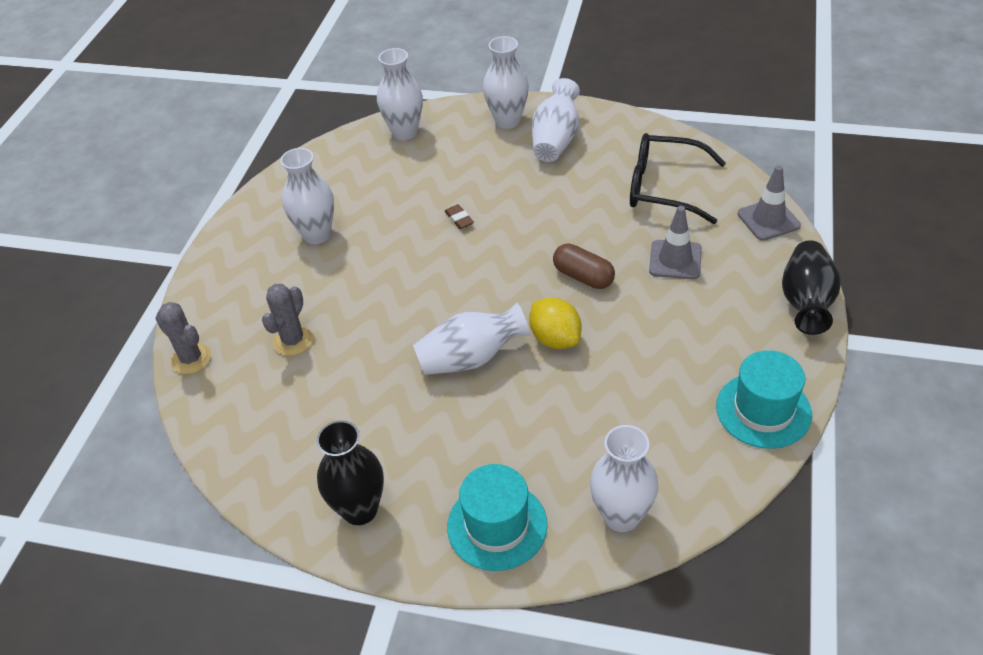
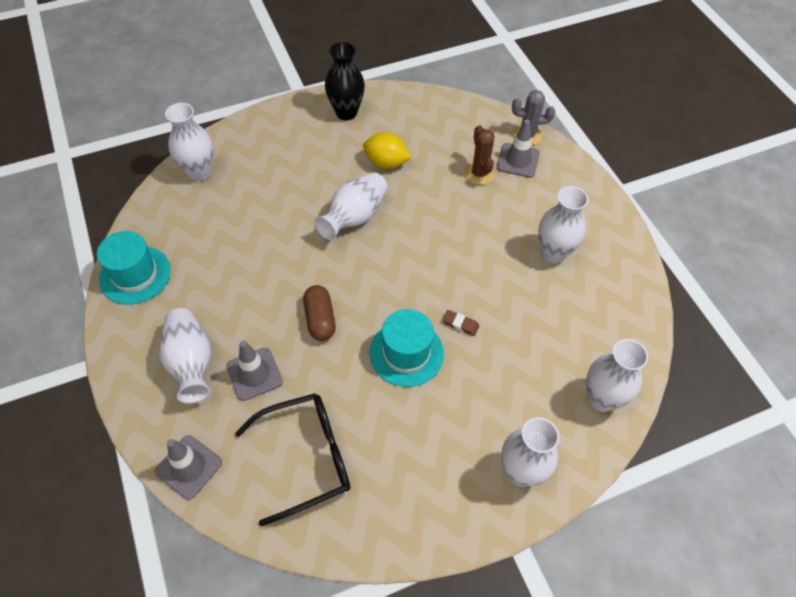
camera: 140 degrees right, 10 degrees up
(237, 335) = (518, 160): none -> grey traffic cone
(293, 341) = (479, 174): grey cactus -> brown cactus
(497, 525) = (266, 138): turquoise hat -> turquoise hat (406, 353)
(555, 339) = (307, 258): yellow lemon -> yellow lemon (386, 163)
(556, 140) = (452, 470): white vase -> white vase (191, 363)
(583, 276) = (320, 319): brown capsule -> brown capsule turned 75 degrees clockwise
(806, 302) = (127, 384): black vase -> none

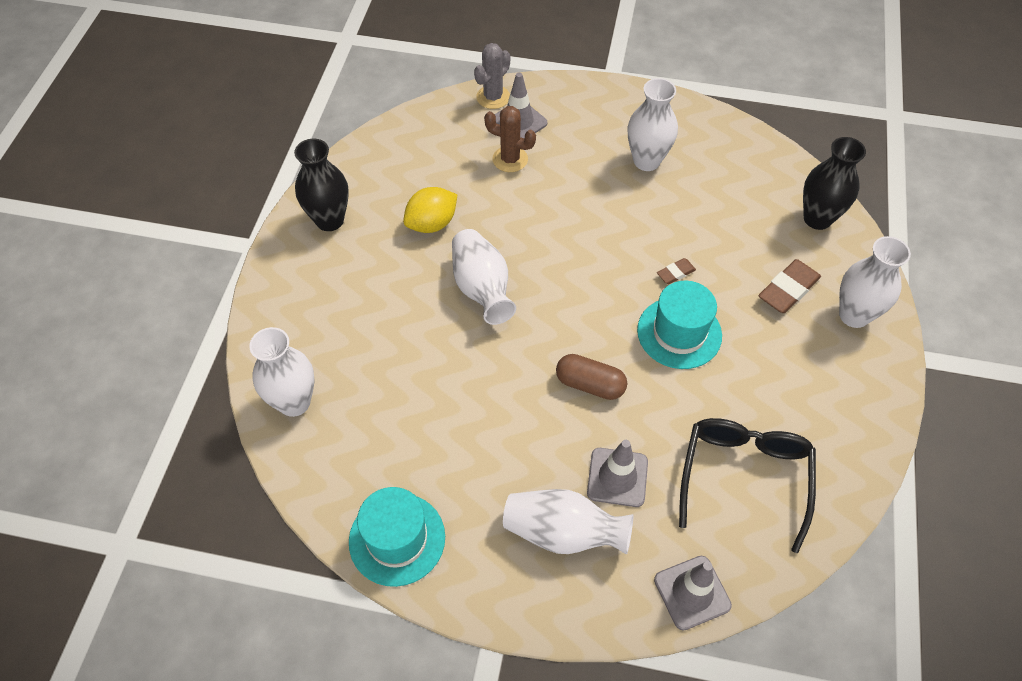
camera: 55 degrees left, 0 degrees up
(507, 410) = (788, 289): none -> brown eraser
(601, 399) = (817, 218): white vase -> black vase

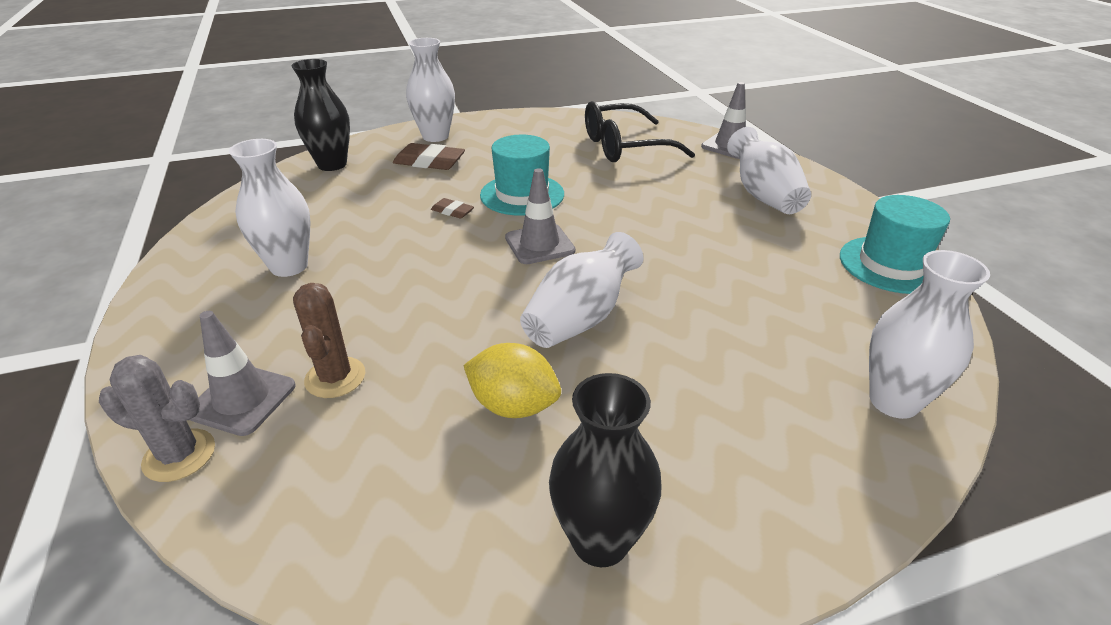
camera: 120 degrees left, 20 degrees down
(590, 384) = (623, 220): brown capsule -> none
(617, 477) = (689, 187): grey traffic cone -> grey traffic cone (539, 244)

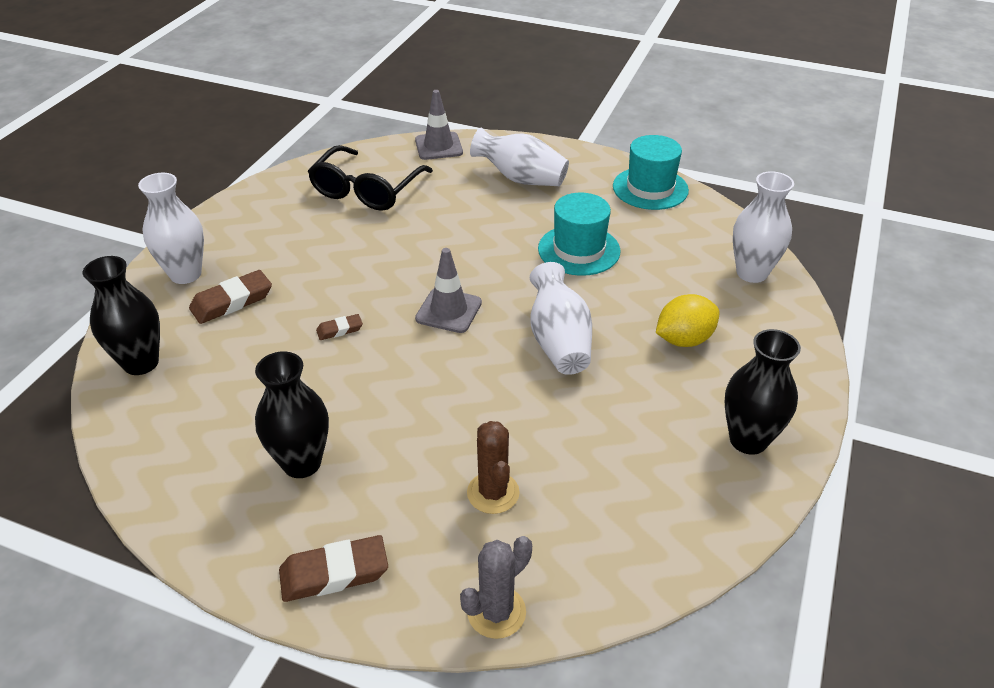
camera: 50 degrees left, 5 degrees up
(177, 338) = (334, 573): none -> brown eraser
(242, 399) = (465, 555): grey traffic cone -> none
(289, 266) = (302, 463): white vase -> black vase
(335, 377) = (493, 493): brown cactus -> brown cactus turned 45 degrees clockwise
(513, 406) = (612, 418): yellow lemon -> yellow lemon (684, 339)
(522, 195) = (365, 281): turquoise hat -> turquoise hat (579, 250)

